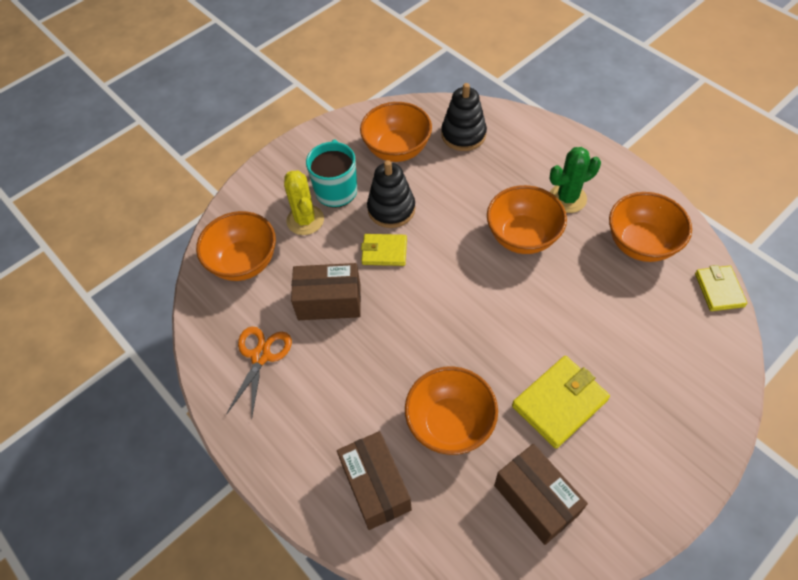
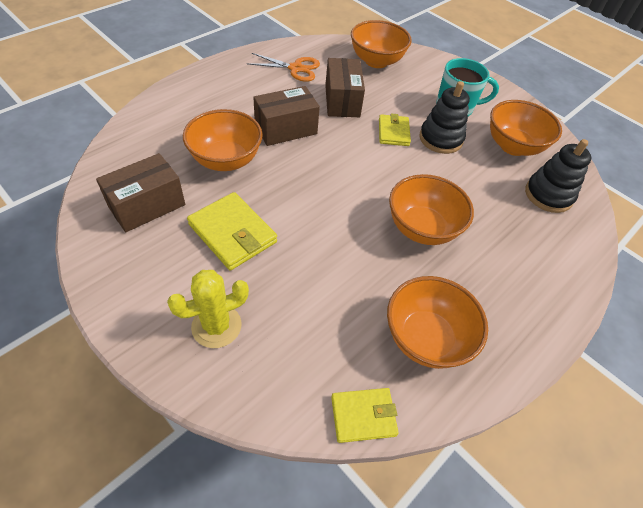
camera: 80 degrees right, 5 degrees down
(305, 220) = (420, 90): yellow cactus -> yellow cactus (216, 326)
(376, 486) = (183, 118): brown box -> brown box (286, 129)
(567, 198) = (481, 274): green cactus -> none

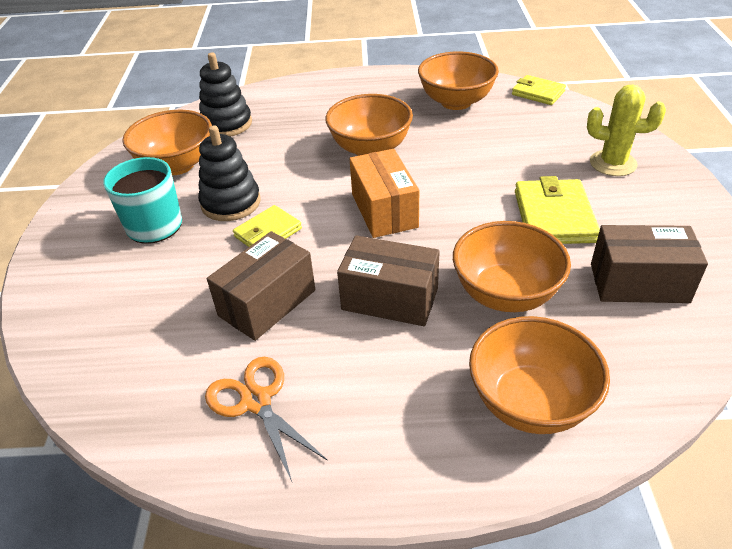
camera: 130 degrees left, 10 degrees down
(348, 179) = (384, 210): none -> orange box
(376, 61) = (121, 345): orange bowl -> orange bowl (530, 402)

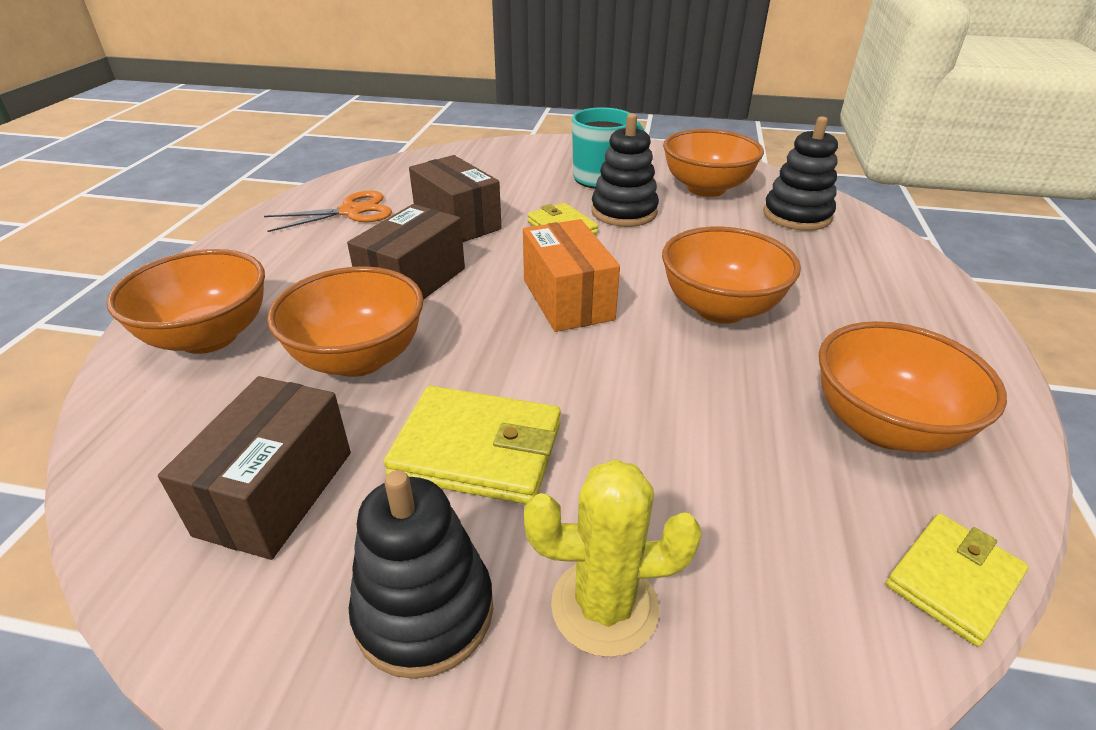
camera: 100 degrees right, 5 degrees down
(384, 210) = (567, 299): orange box -> orange box turned 75 degrees clockwise
(613, 163) = (604, 606): yellow cactus -> yellow cactus turned 60 degrees clockwise
(656, 208) = (424, 611): none -> black stacking toy

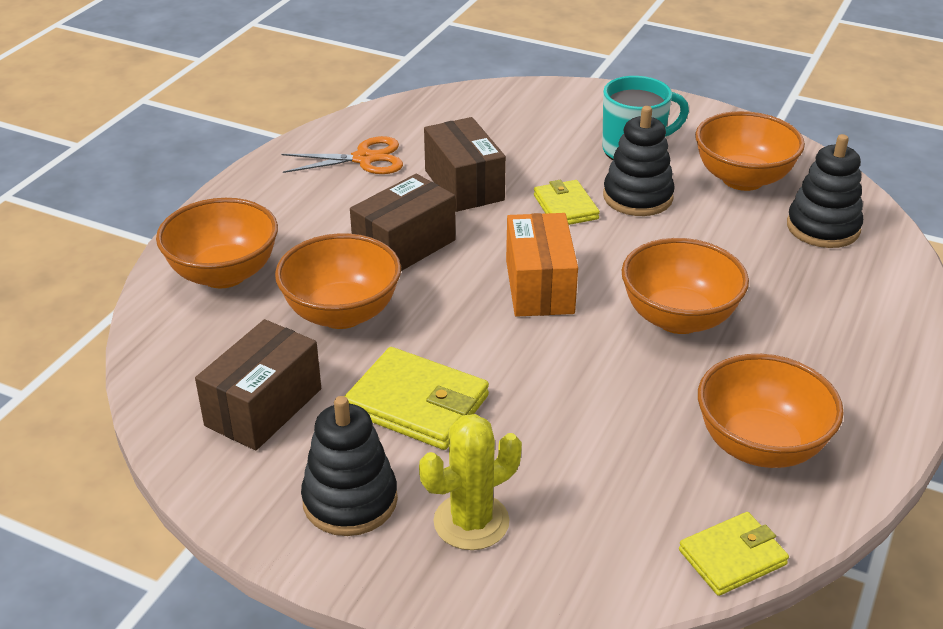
camera: 15 degrees right, 0 degrees up
(604, 606) = (471, 522): yellow cactus -> yellow cactus turned 45 degrees counterclockwise

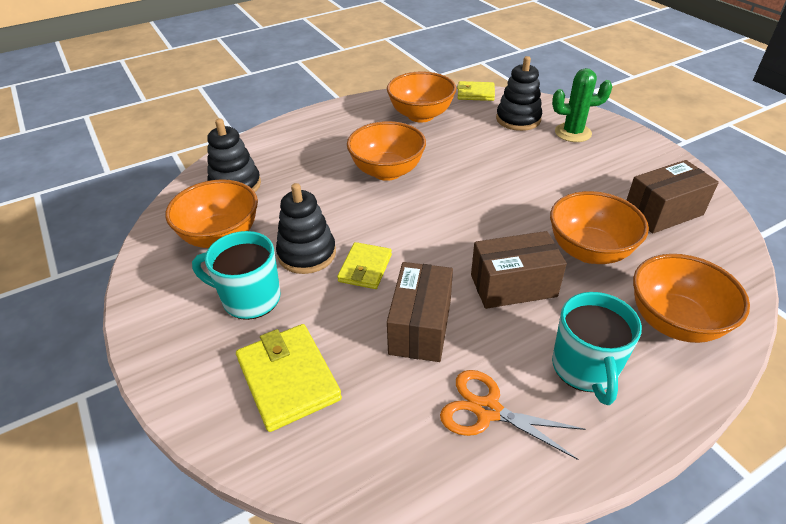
camera: 145 degrees left, 5 degrees up
(299, 208) = (585, 369): none -> turquoise mug
(350, 500) = (627, 157): black stacking toy -> black stacking toy (518, 119)
(417, 404) = (569, 183): yellow wallet -> yellow wallet (288, 379)
(471, 522) = (573, 133): yellow cactus -> green cactus
(539, 287) = (444, 218): orange box -> none

